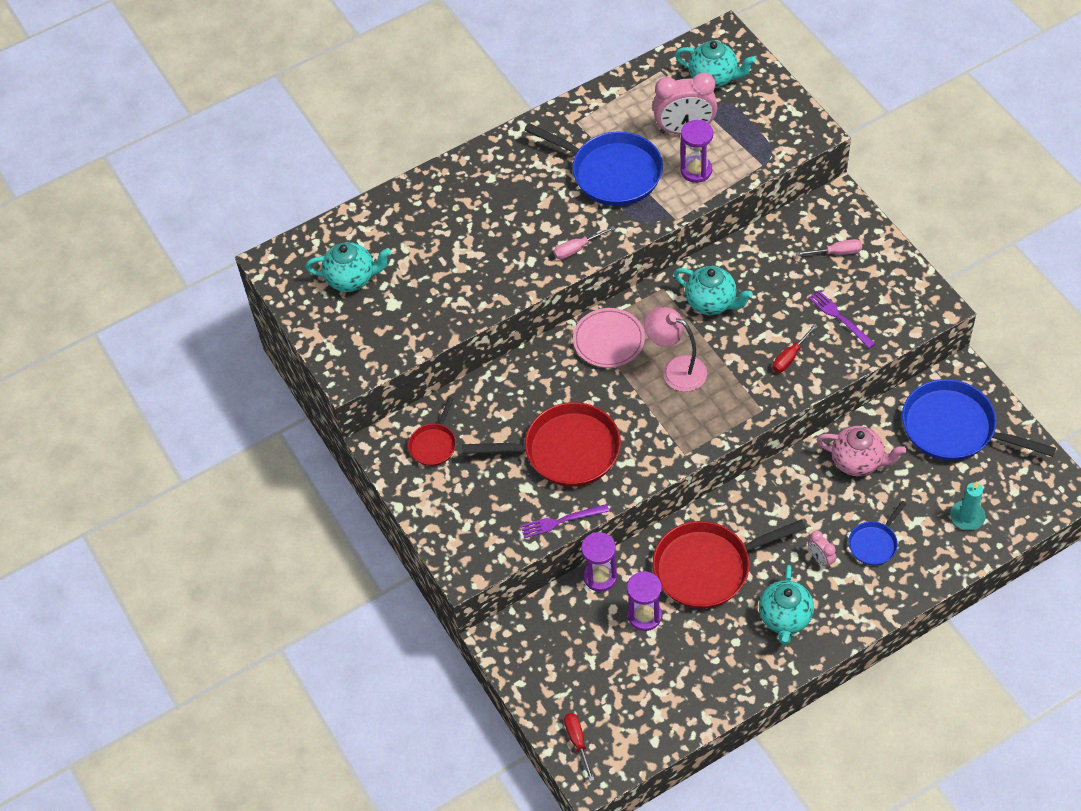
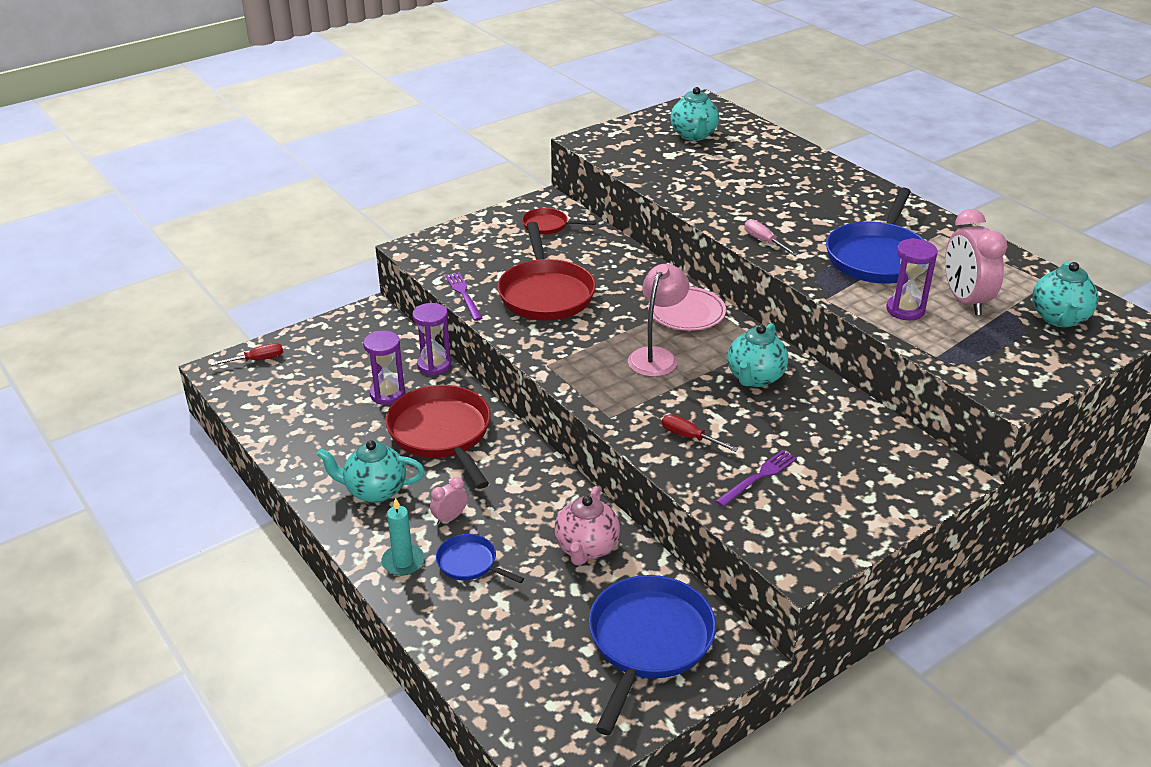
camera: 80 degrees right, 20 degrees down
(837, 252) = (862, 474): pink screwdriver -> none
(967, 516) = (509, 652): turquoise candle -> turquoise candle (403, 562)

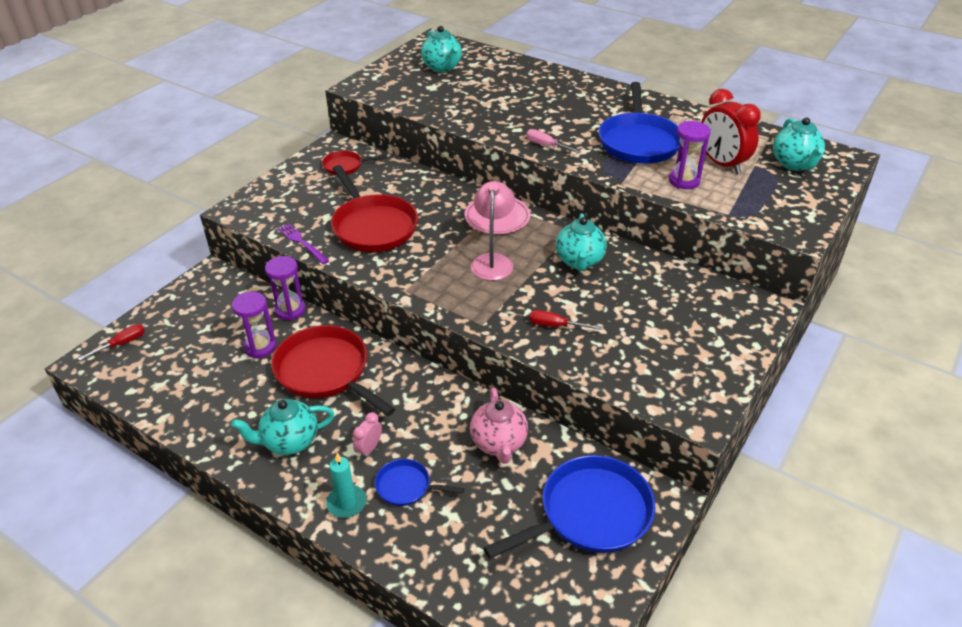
camera: 20 degrees left, 5 degrees up
(648, 642) = (590, 513): blue pan -> blue pan turned 60 degrees clockwise
(758, 477) = (627, 347): purple fork -> none
(965, 300) = (721, 164): pink clock -> red clock

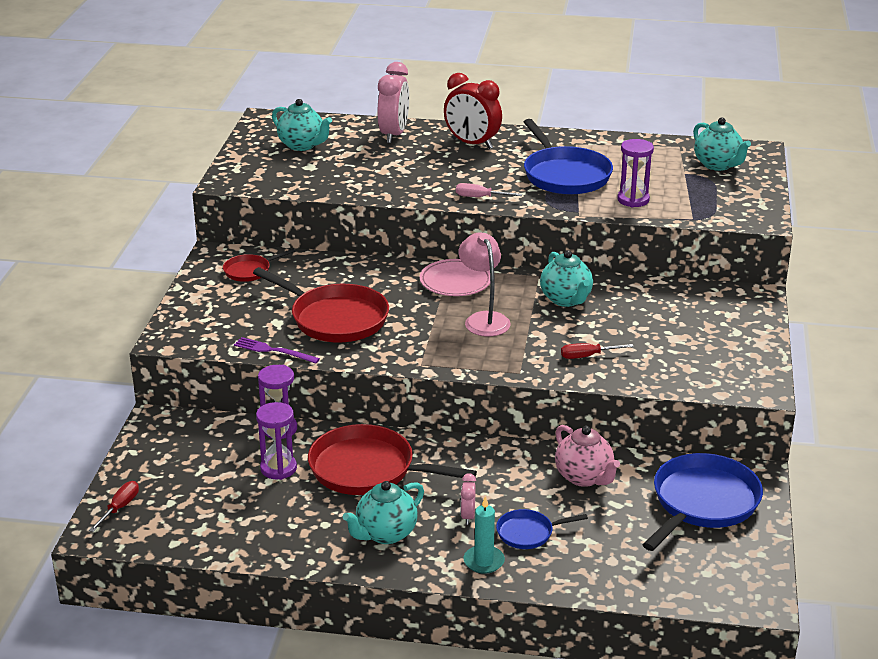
camera: 25 degrees left, 10 degrees down
(522, 73) = (394, 135): none -> pink clock
(721, 164) = (655, 178): red clock -> red clock (472, 144)

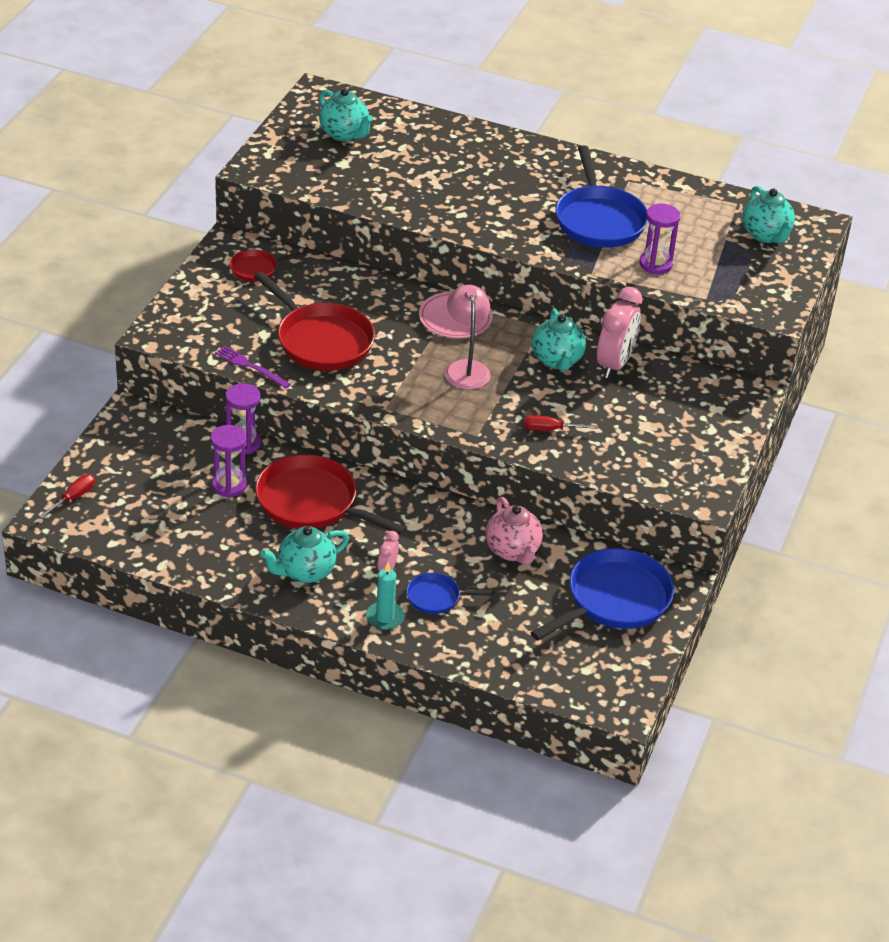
camera: 10 degrees right, 10 degrees up
(394, 135) = (443, 136): pink clock -> pink clock (615, 364)
(472, 144) = (520, 162): red clock -> none
(480, 197) = (500, 233): pink screwdriver -> none

